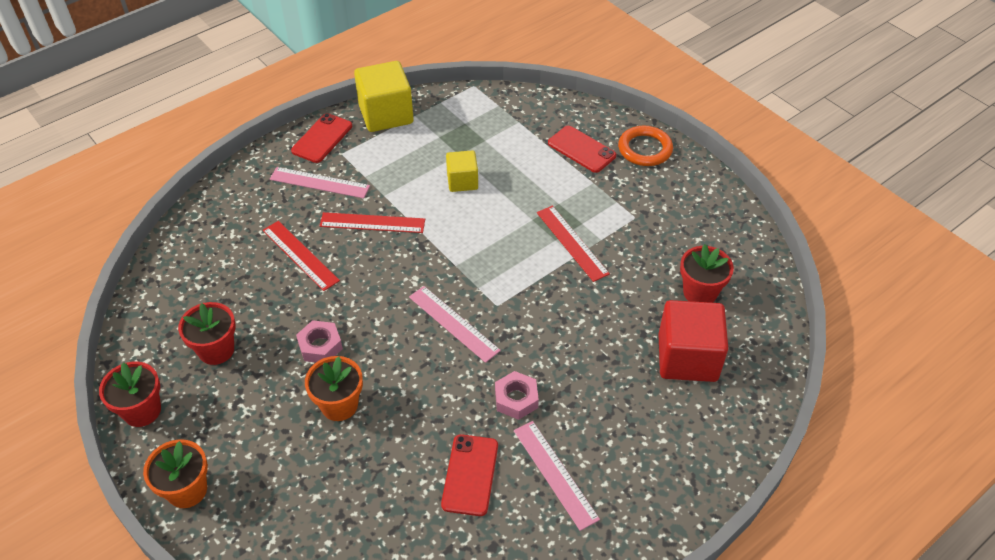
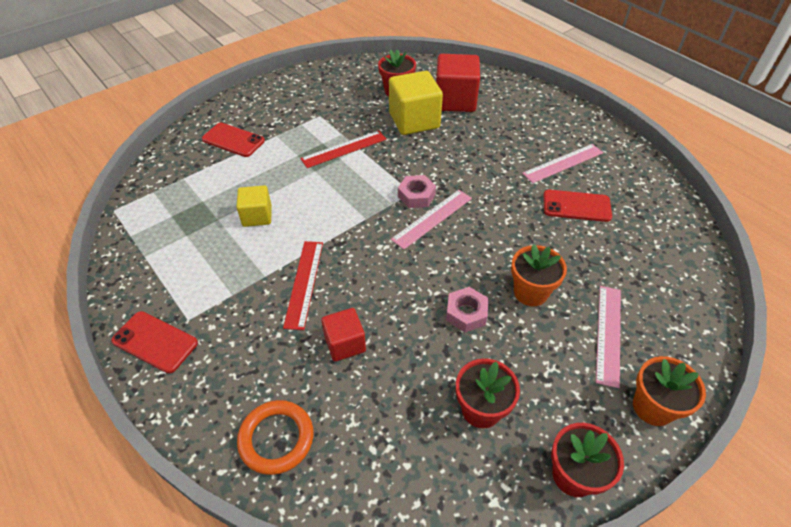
camera: 90 degrees left, 0 degrees up
(300, 255) = (345, 343): red ruler -> red cube
(319, 183) = (233, 337): pink ruler -> pink ruler (609, 334)
(386, 114) = (133, 282): yellow cube -> yellow cube (414, 120)
(516, 399) = (504, 181): pink nut -> pink nut (416, 196)
(581, 149) = (233, 140): red phone -> red phone turned 75 degrees clockwise
(645, 149) = (243, 106): orange ring -> orange ring (276, 438)

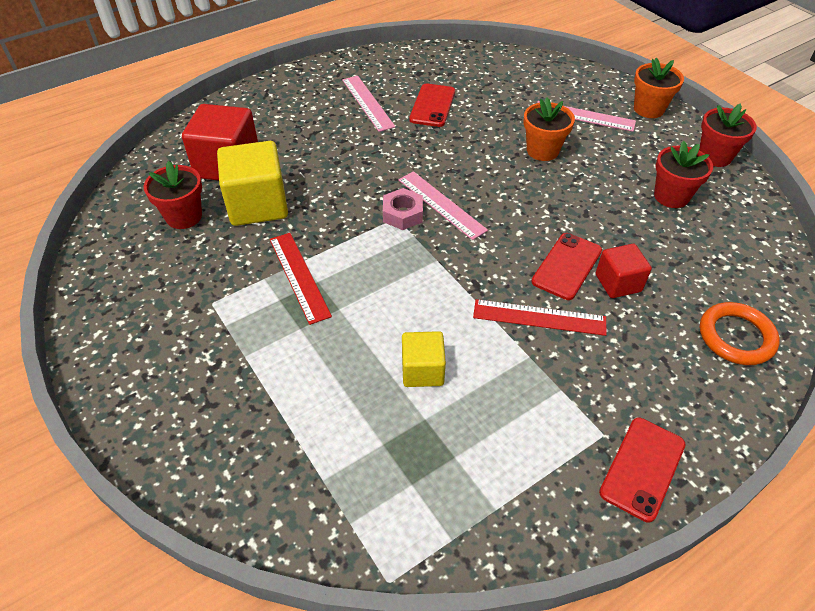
camera: 85 degrees left, 0 degrees up
(233, 140) = (240, 414): red phone -> red phone (567, 266)
(466, 313) = (570, 193): pink nut -> none

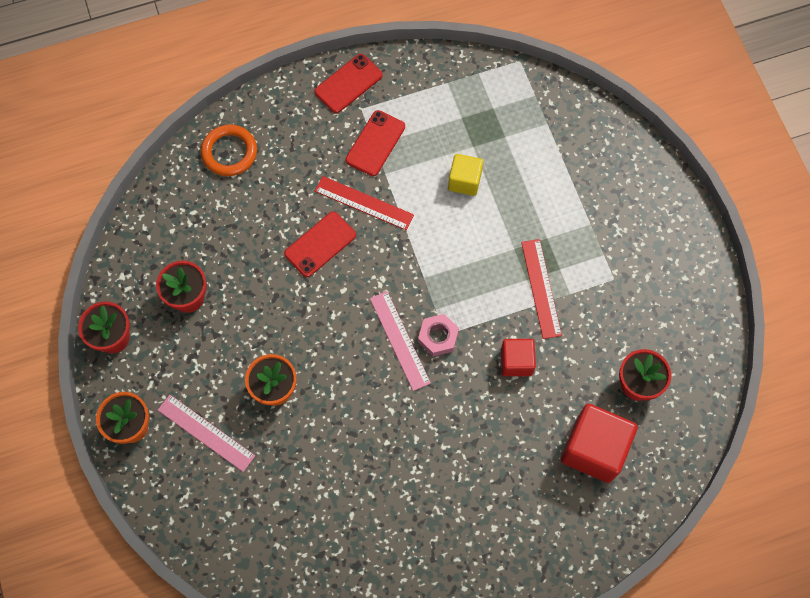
camera: 165 degrees left, 20 degrees up
(258, 205) = (568, 383): yellow cube -> none
(368, 103) = (431, 520): pink ruler -> none
(432, 106) = (361, 495): red phone -> red phone (375, 143)
(618, 283) = (288, 218): red cube -> red cube (516, 362)

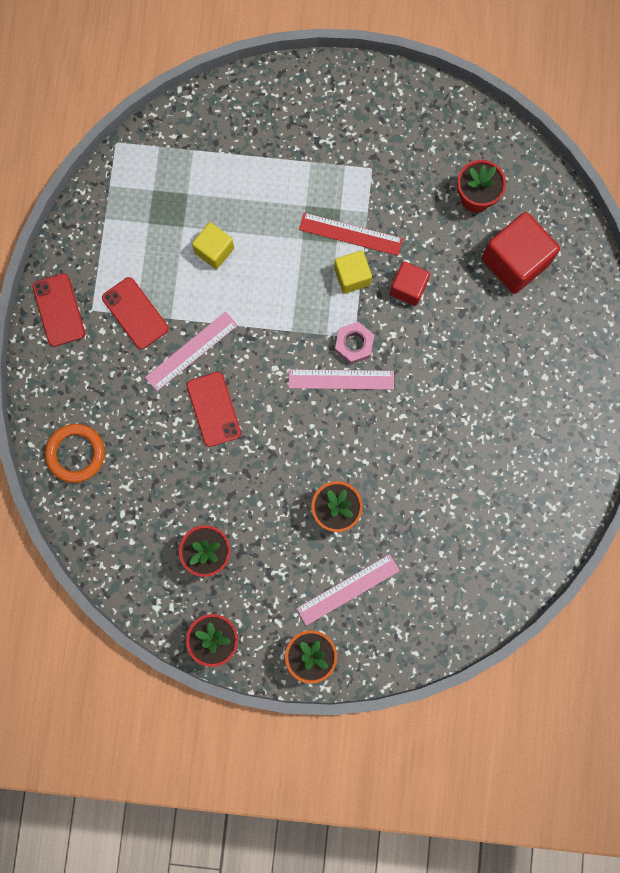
camera: 65 degrees left, 10 degrees up
(364, 203) = (191, 351): red ruler -> pink ruler
(501, 307) = (352, 276): none -> yellow cube

